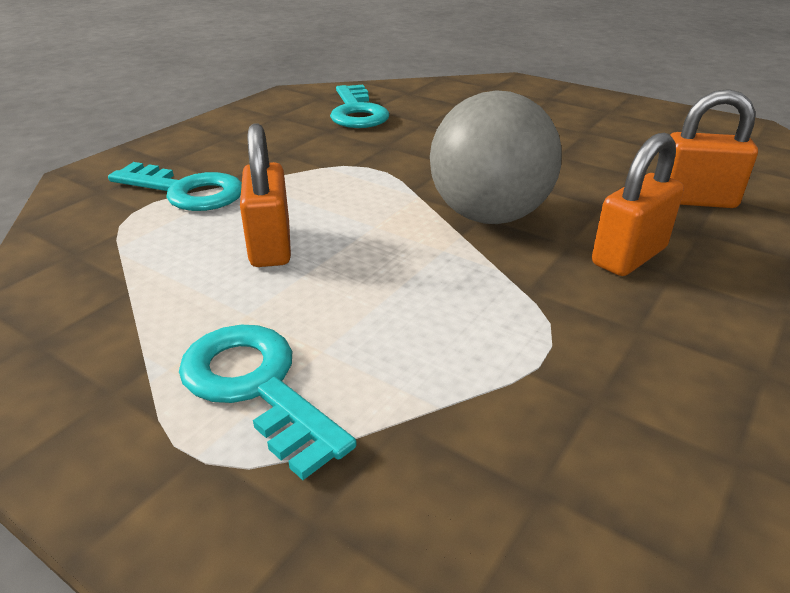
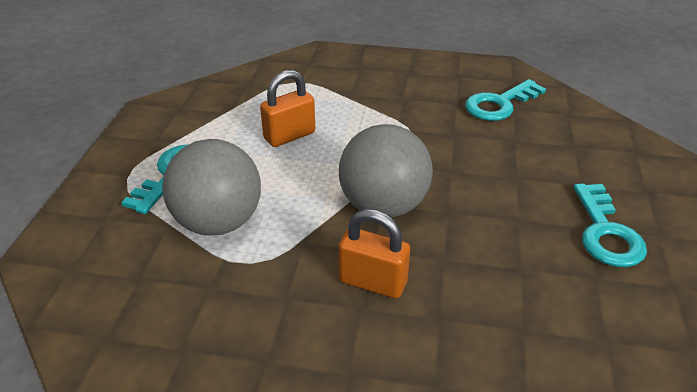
camera: 65 degrees right, 5 degrees up
(186, 191) = (327, 87): turquoise key -> turquoise key (606, 232)
(436, 358) = (218, 222): none -> grey ball
(695, 200) = (497, 312): orange padlock -> none

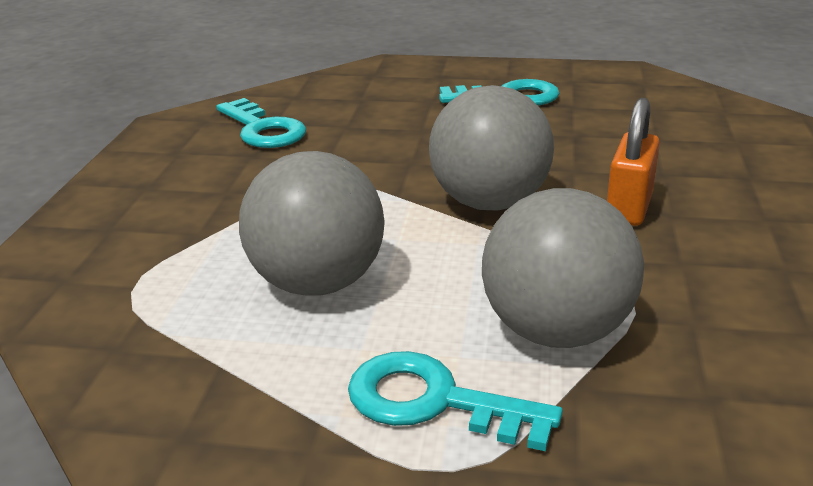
camera: 90 degrees left, 10 degrees down
(289, 136) = (317, 284): orange padlock -> grey ball

